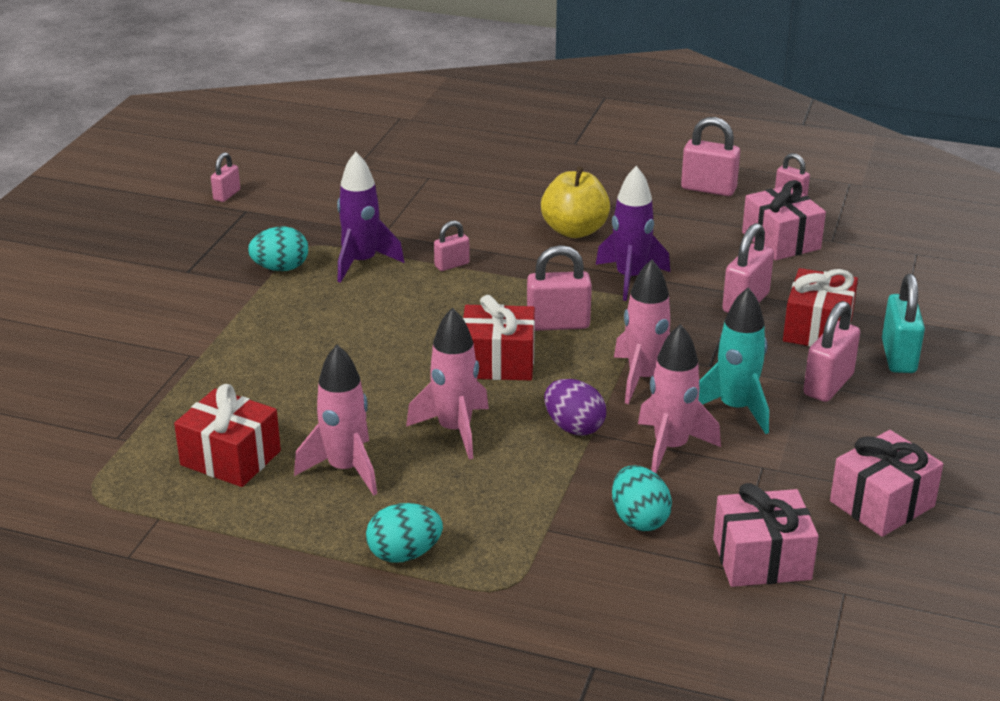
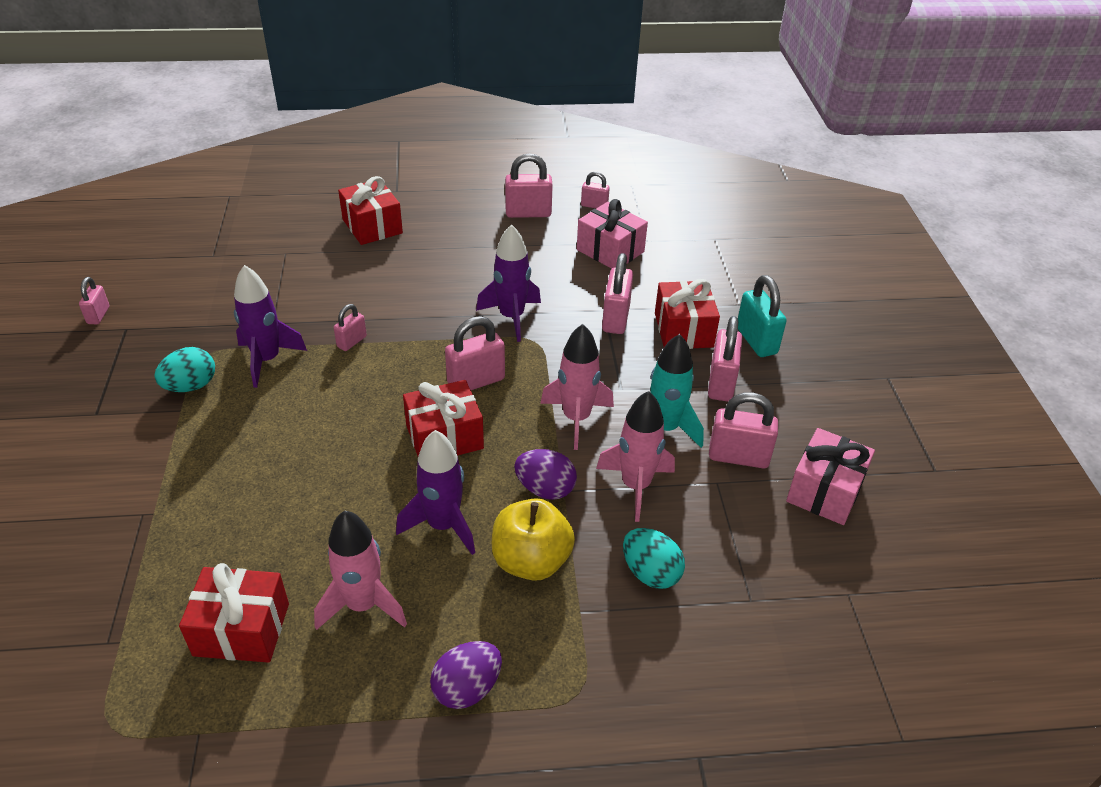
camera: 25 degrees left, 10 degrees up
(404, 554) = (467, 688): turquoise egg -> purple egg
(454, 430) = (443, 525): pink rocket -> purple rocket
(530, 170) = (372, 226): none -> red gift
(574, 230) = (441, 279): yellow apple -> yellow apple (531, 561)
(761, 559) = (768, 581): pink gift -> none
(802, 451) = (738, 457): none -> pink padlock

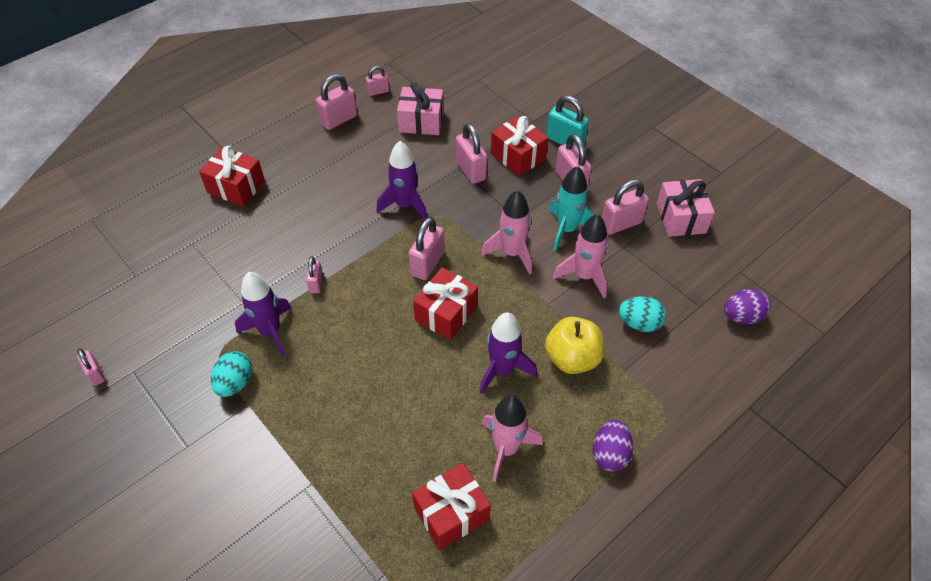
camera: 35 degrees left, 10 degrees up
(545, 489) = (537, 309): purple egg -> purple egg (742, 316)

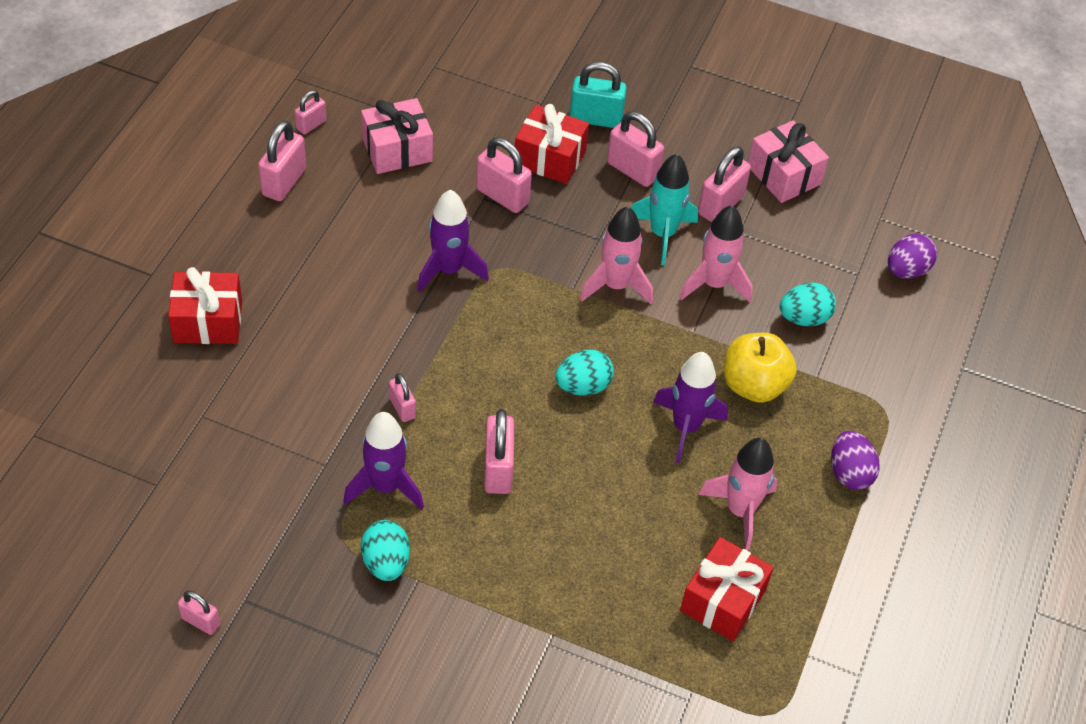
camera: 30 degrees left, 0 degrees up
(427, 264) = (523, 334): pink padlock -> pink padlock (498, 469)
(446, 313) = (583, 386): red gift -> turquoise egg

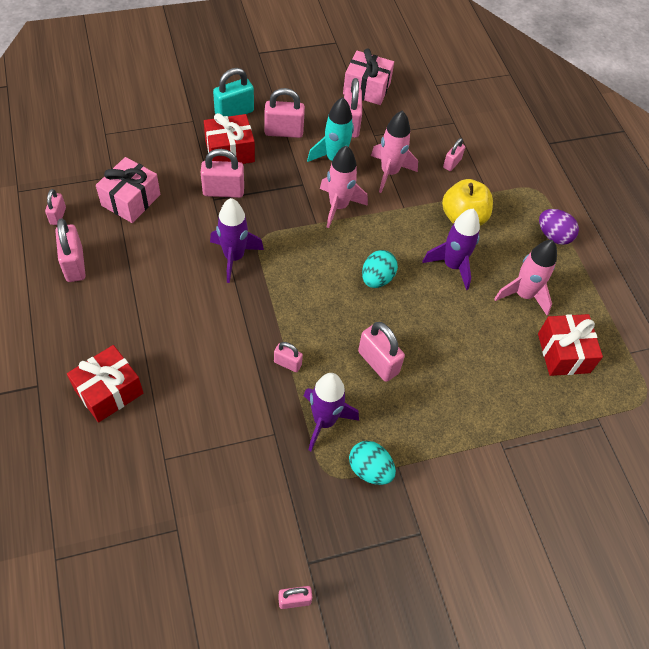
camera: 40 degrees left, 5 degrees up
(804, 318) = (452, 163): turquoise egg -> pink padlock
(906, 270) = (475, 106): purple egg -> none

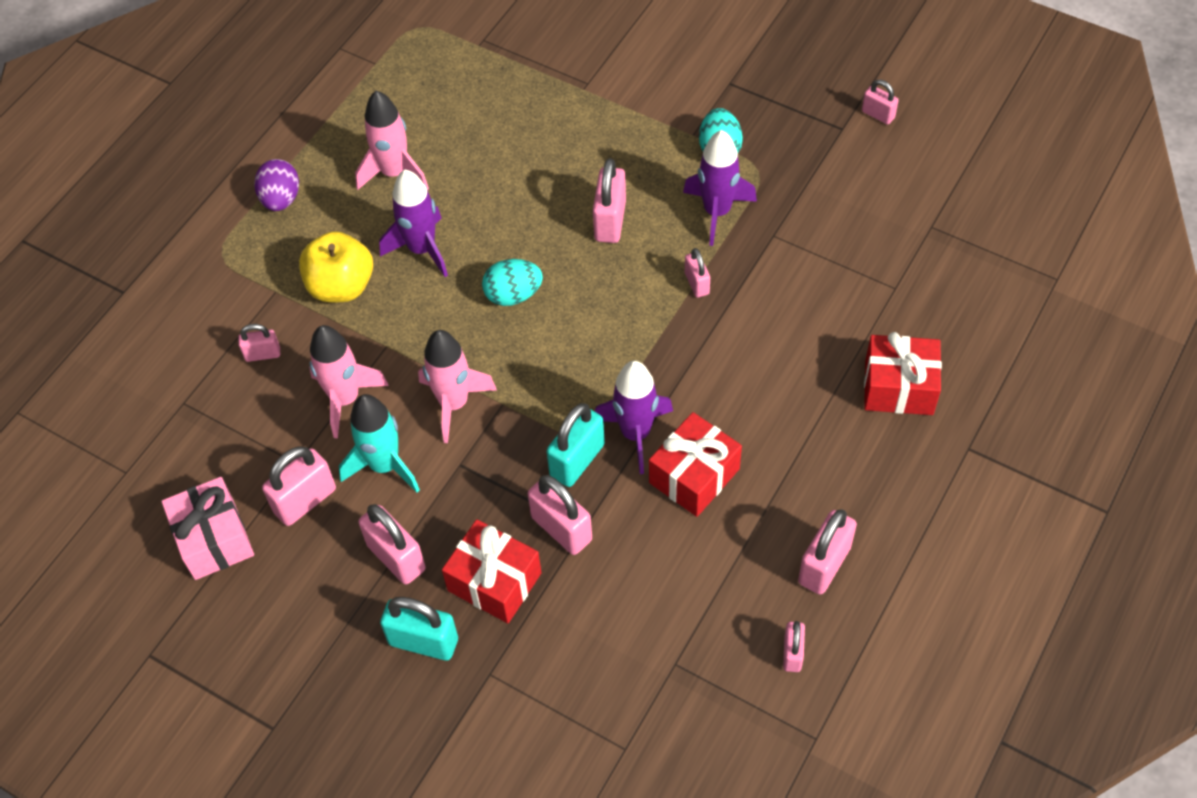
camera: 125 degrees left, 0 degrees up
(58, 216) = (792, 653): pink padlock -> pink padlock turned 45 degrees counterclockwise
(131, 200) = (683, 606): pink gift -> none
(249, 224) = (577, 460): none -> turquoise padlock
(563, 353) = (433, 105): red gift -> red gift (694, 476)

